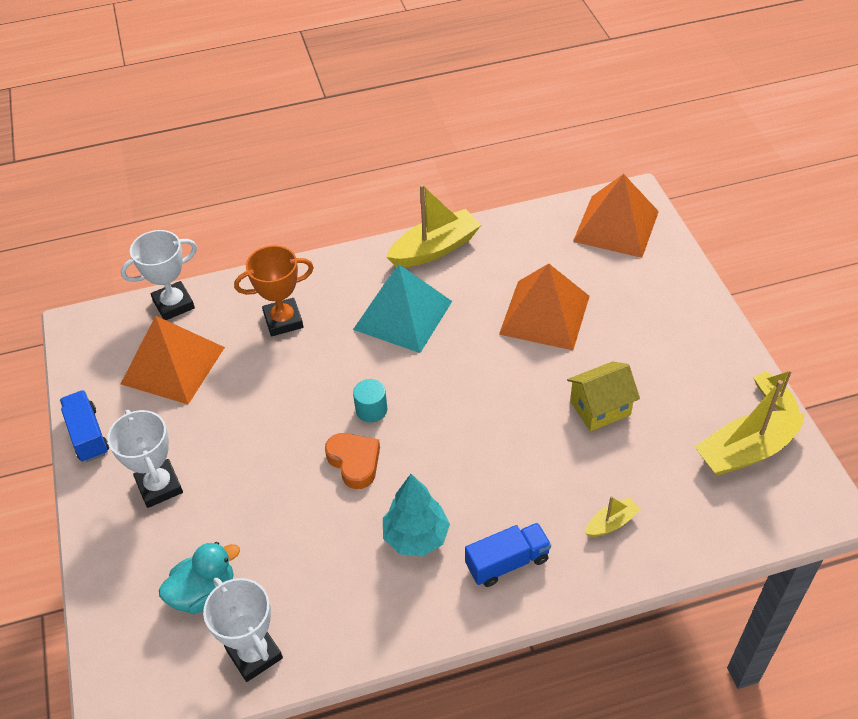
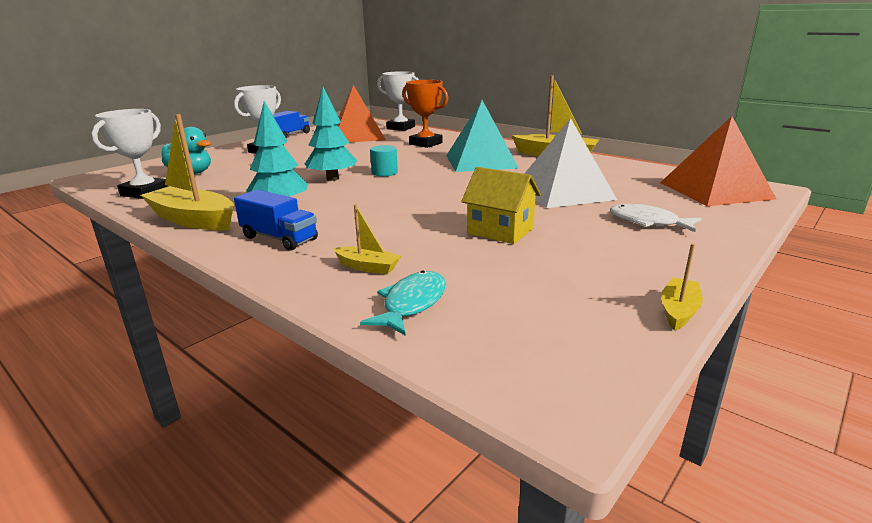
camera: 55 degrees right, 25 degrees down
(354, 462) = (332, 179): orange heart -> turquoise tree
(544, 314) = (563, 192): orange pyramid -> white pyramid
(646, 313) = (647, 222): none -> white fish
(686, 522) = (411, 304): none -> turquoise fish
(746, 451) = (564, 313): yellow boat -> yellow boat (193, 220)

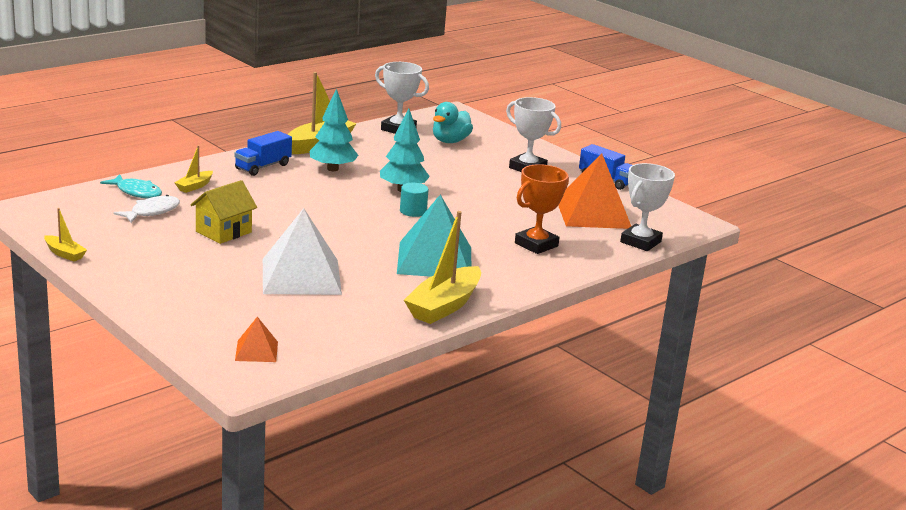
camera: 95 degrees right, 0 degrees up
(647, 222) = (199, 289): white fish -> white fish (152, 212)
(715, 190) = (256, 351): orange pyramid -> orange pyramid, size x0.47

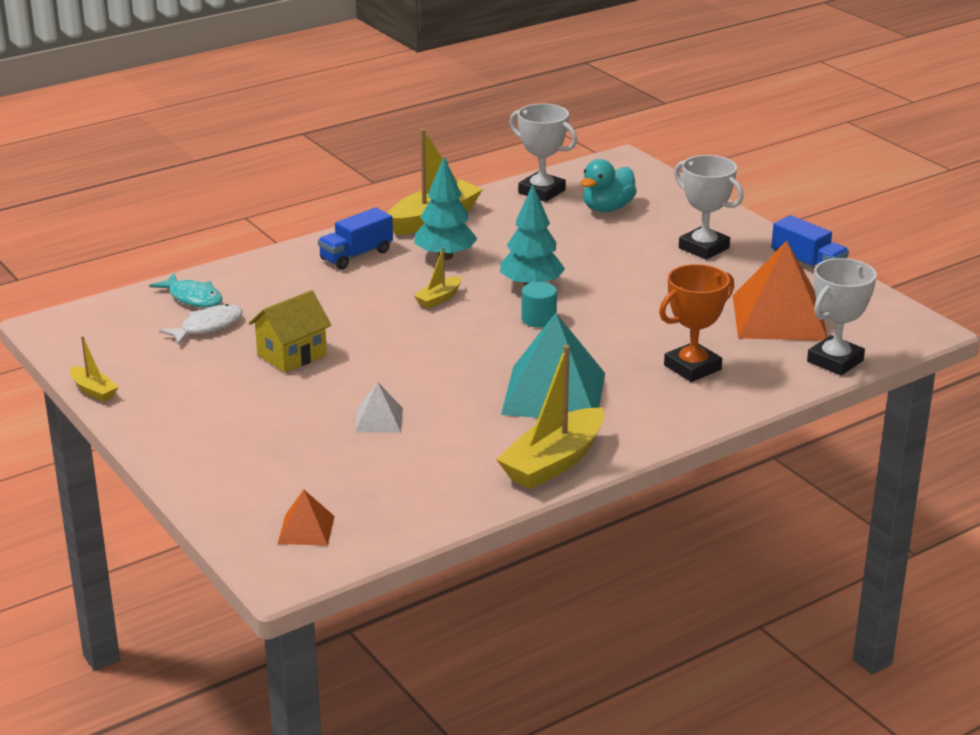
camera: 10 degrees right, 5 degrees up
(194, 186) = (266, 287): yellow boat -> yellow boat (439, 298)
(301, 276) = (379, 420): white pyramid -> white pyramid, size x0.47

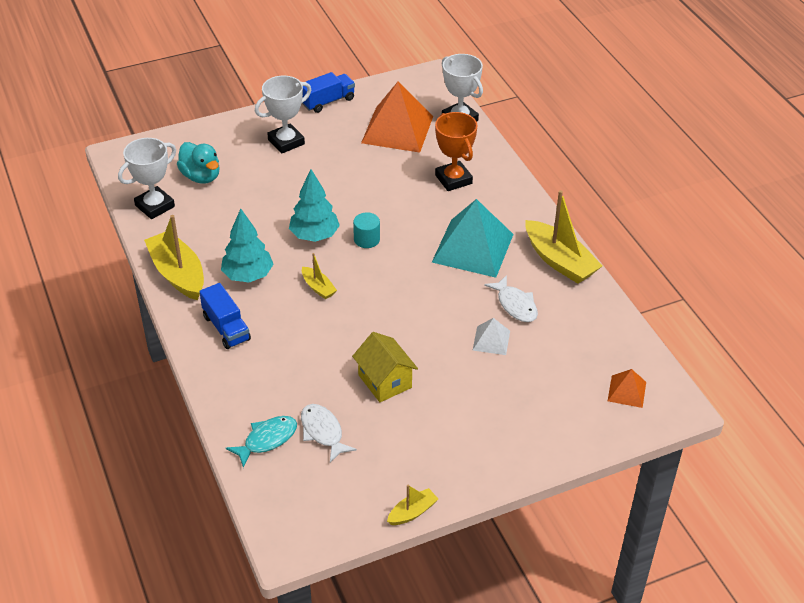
camera: 80 degrees left, 15 degrees up
(451, 433) = (515, 305): none -> white fish

